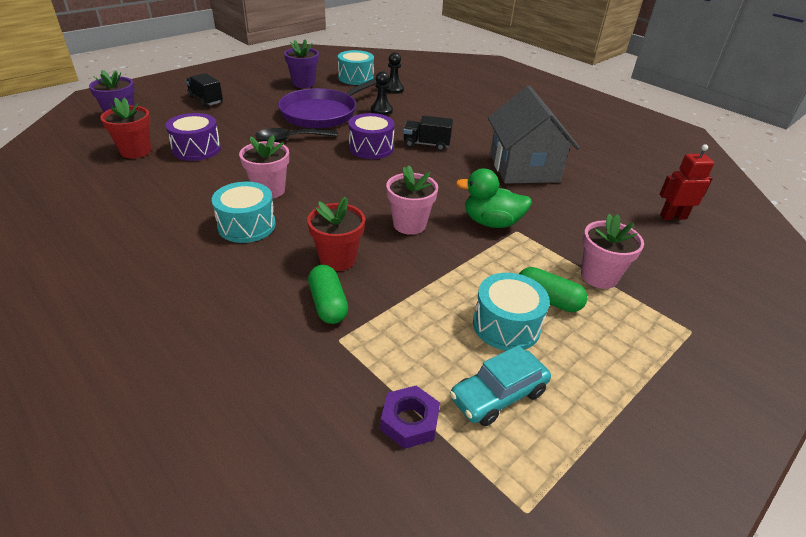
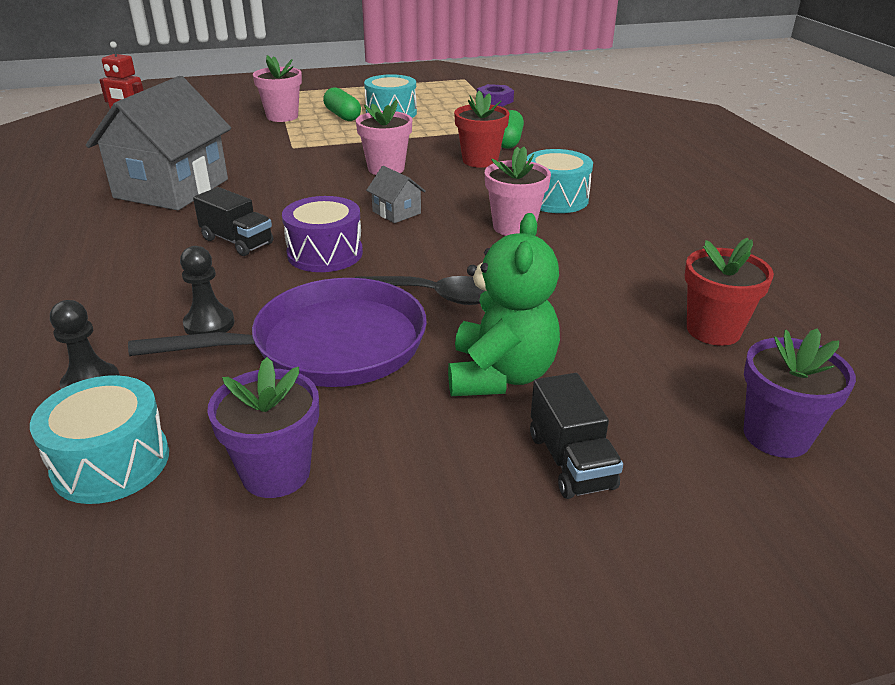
camera: 150 degrees left, 5 degrees down
(196, 149) = (605, 311): purple drum -> none
(241, 116) = (500, 375): none -> green teddy bear
(358, 184) = (396, 212): none -> grey house
(491, 222) = (305, 155): green duck -> none
(498, 395) = (435, 98): turquoise car -> none

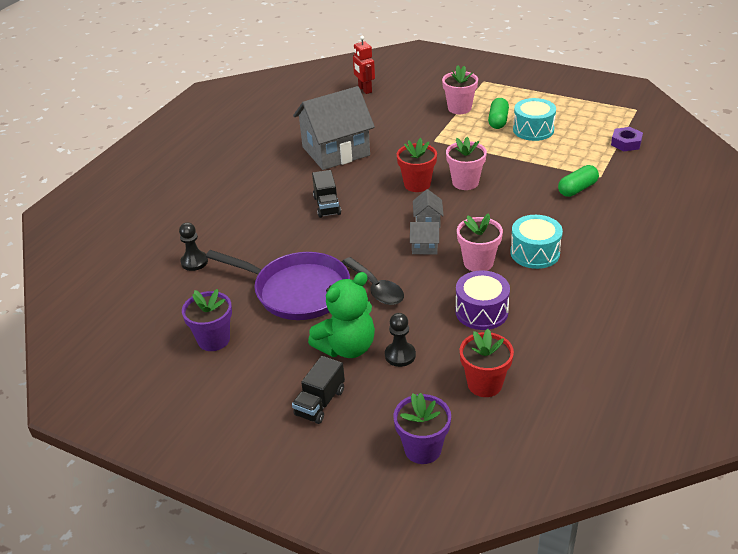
camera: 45 degrees right, 5 degrees up
(111, 462) = (169, 302): turquoise drum -> none
(209, 324) = (264, 253): black pawn -> black pawn (400, 355)
(325, 253) = (357, 234): purple drum -> purple drum (481, 311)
(431, 235) = (424, 247): none -> grey house
(480, 160) = (533, 199): red flower pot -> red flower pot (417, 184)

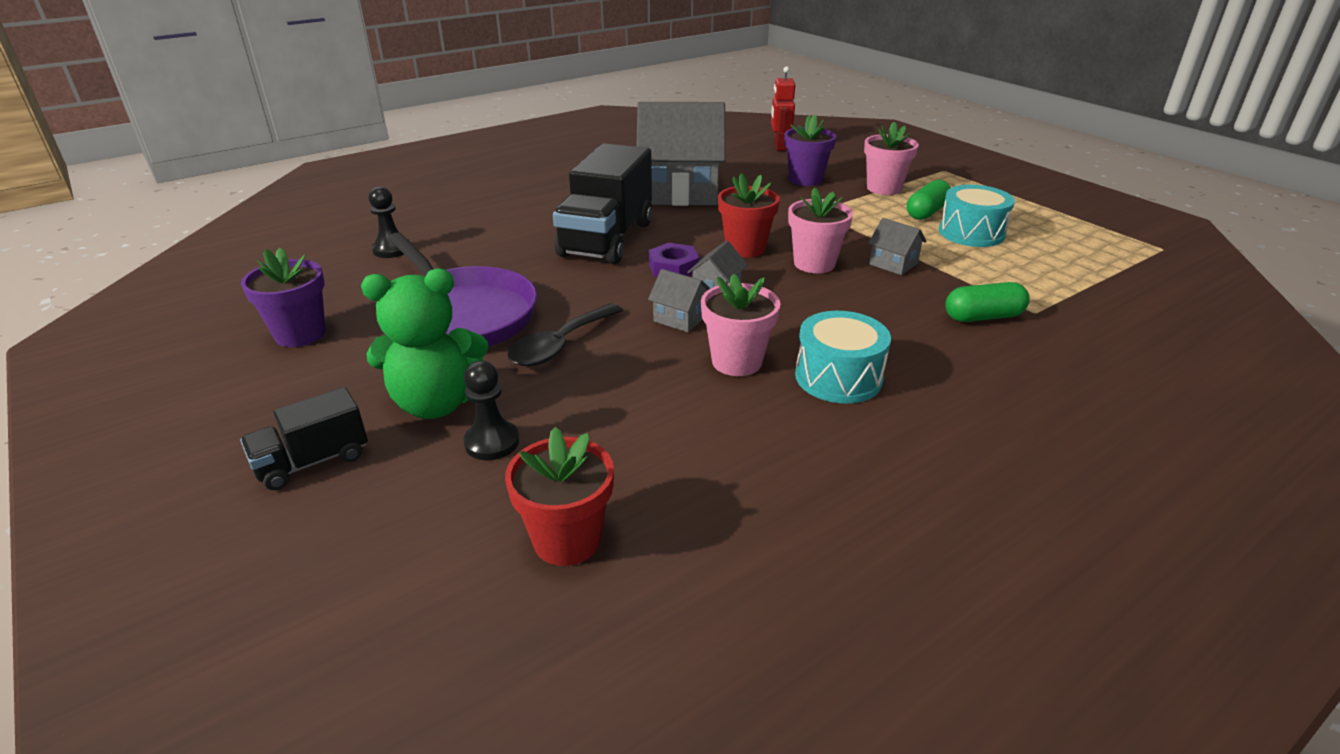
camera: 25 degrees right, 5 degrees down
(327, 205) = (607, 239): black truck -> black truck, size x1.93
(376, 288) = (560, 345): black spoon -> black spoon turned 45 degrees clockwise
(422, 449) = (358, 602): purple flower pot -> purple flower pot (805, 179)
(481, 311) = (675, 428): purple drum -> none
(508, 168) = (893, 264): none -> grey house
(626, 143) = (1115, 283): purple nut -> purple nut (673, 268)

